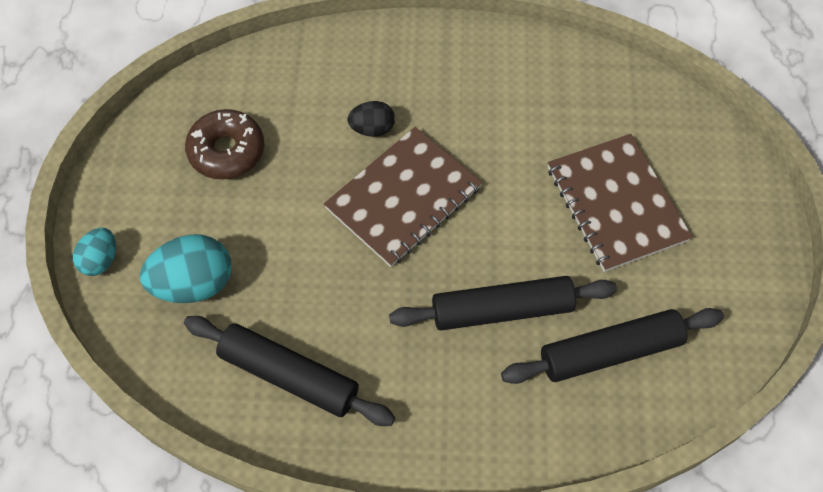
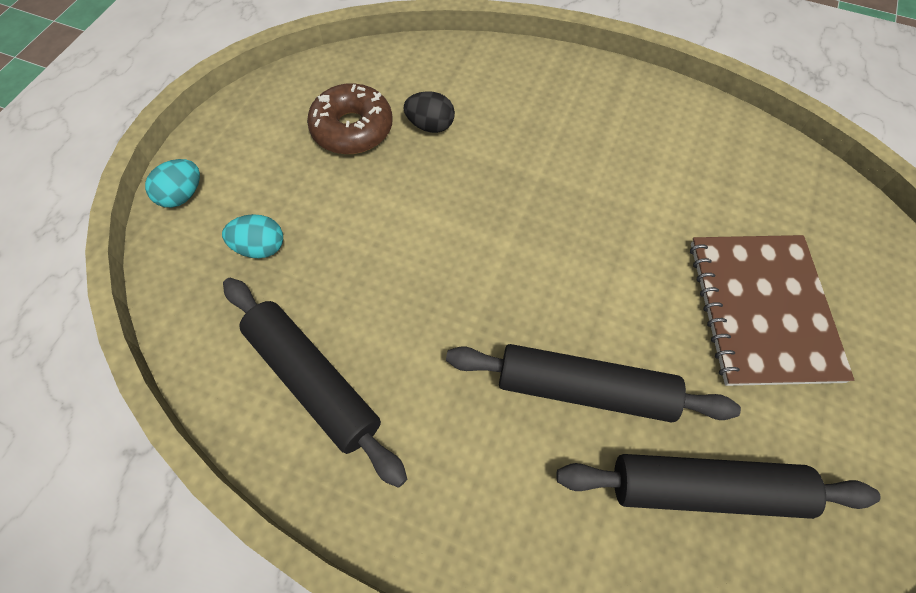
camera: 20 degrees right, 0 degrees up
(194, 283) = (260, 248): turquoise egg -> turquoise egg, size x0.58
(372, 129) = (508, 149): black egg -> black egg (430, 125)
(403, 198) = (515, 228): brown notebook -> none

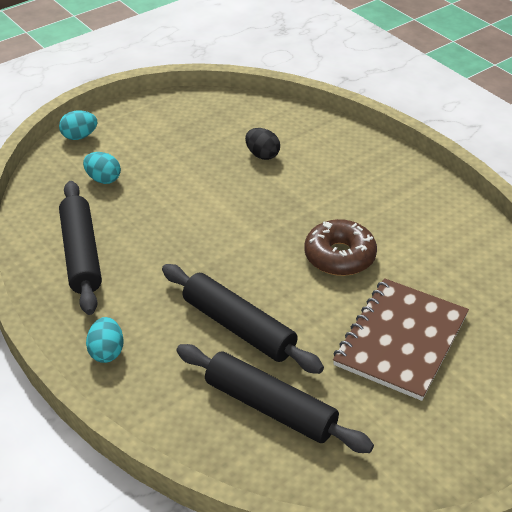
camera: 30 degrees right, 20 degrees down
(352, 129) = (209, 139): brown donut -> brown donut (339, 256)
(456, 522) = (107, 352): none -> turquoise egg

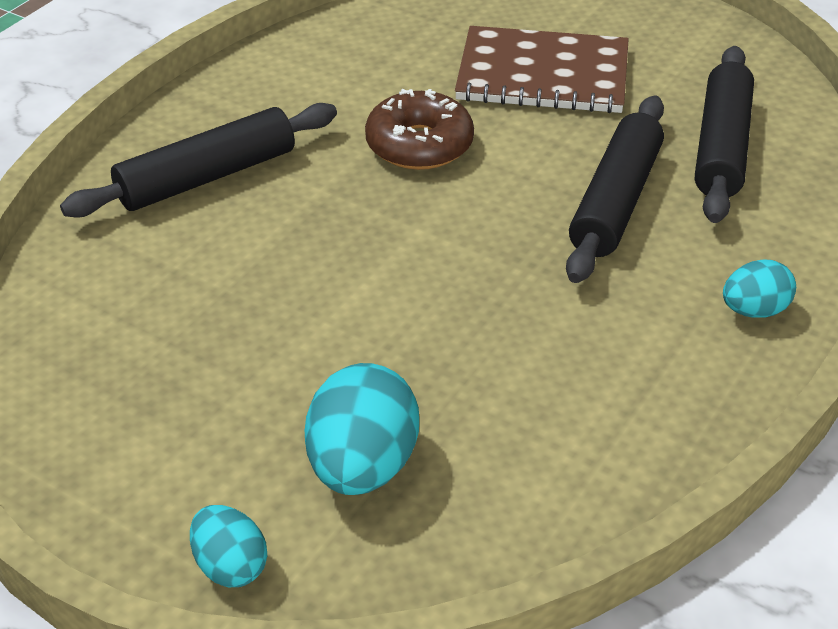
camera: 110 degrees left, 0 degrees up
(81, 254) = (581, 416): black rolling pin -> black rolling pin (207, 177)
(103, 179) = (362, 466): turquoise egg -> turquoise egg, size x1.72
(262, 155) = (201, 274): black egg -> none

